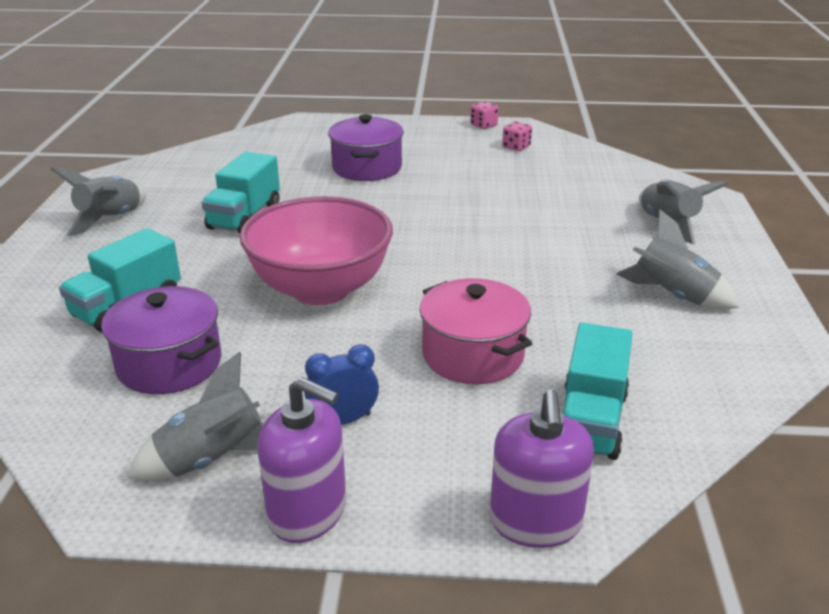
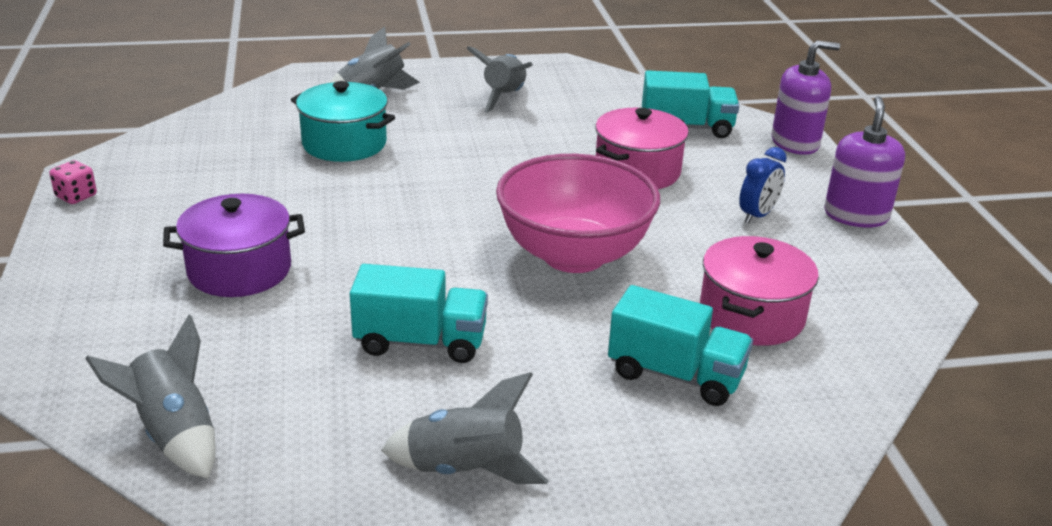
camera: 105 degrees left, 0 degrees up
(169, 364) = (751, 316): purple pot -> pink pot
(212, 459) = (844, 263): grey rocket -> grey rocket (174, 434)
(343, 420) = (757, 215): blue clock -> blue clock turned 105 degrees counterclockwise
(516, 147) = (164, 170): pink dice -> none
(556, 207) = (344, 143): none -> turquoise pot

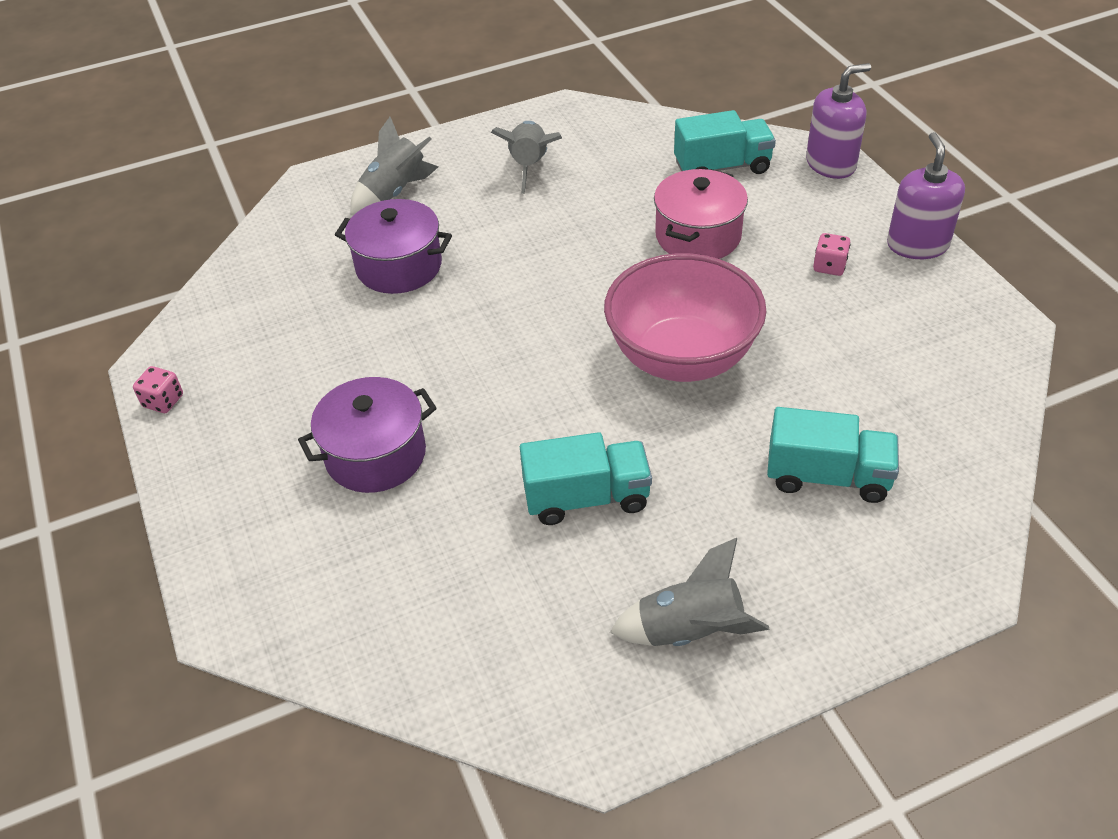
camera: 10 degrees left, 15 degrees up
(174, 434) = (412, 663): grey rocket -> none
(344, 143) = (399, 266): turquoise pot -> purple pot
(751, 316) = (868, 390): pink pot -> none
(757, 215) = (829, 266): blue clock -> pink dice

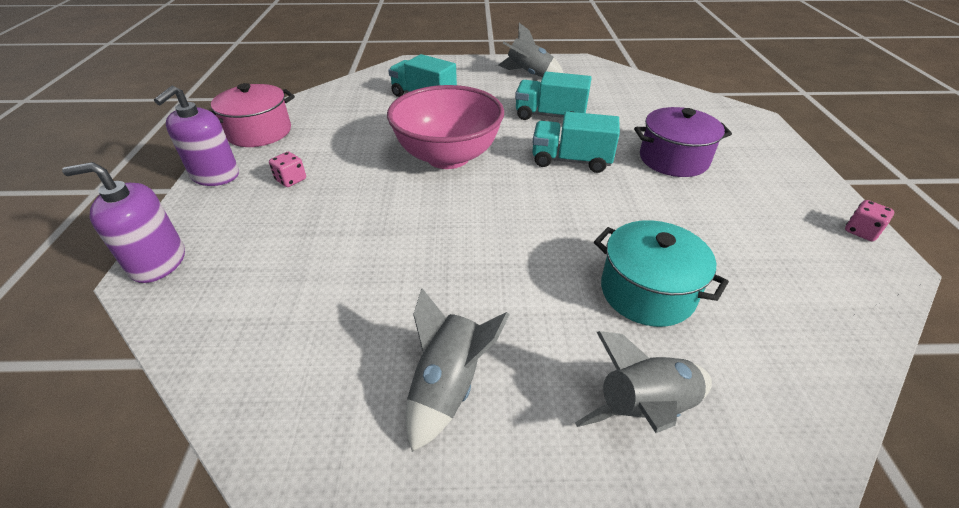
camera: 160 degrees left, 5 degrees down
(399, 266) = (647, 292): purple pot -> turquoise pot
(698, 236) = (353, 232): pink pot -> pink pot (259, 132)
(722, 167) = (250, 297): turquoise truck -> turquoise truck (571, 161)

